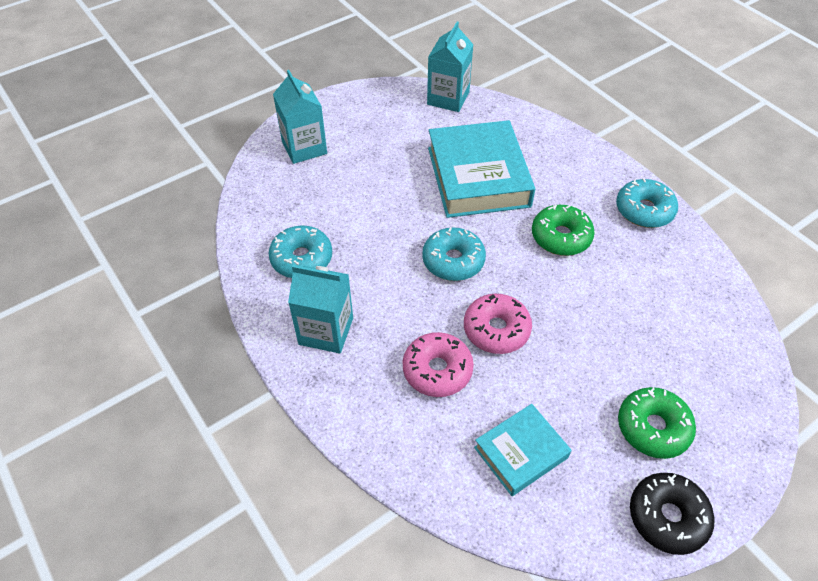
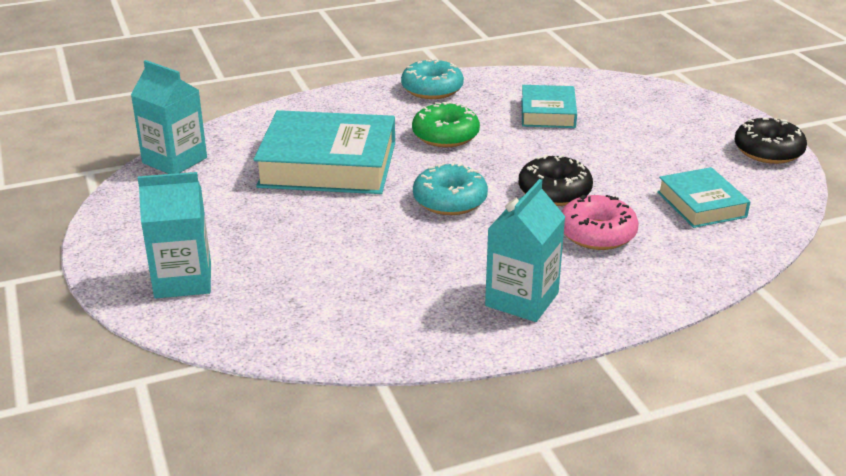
camera: 75 degrees left, 20 degrees down
(301, 259) = (396, 305): turquoise donut -> none
(496, 330) = (554, 192): pink donut -> black donut
(646, 303) = (548, 113): none -> turquoise book
(653, 428) = (683, 139): green donut -> none

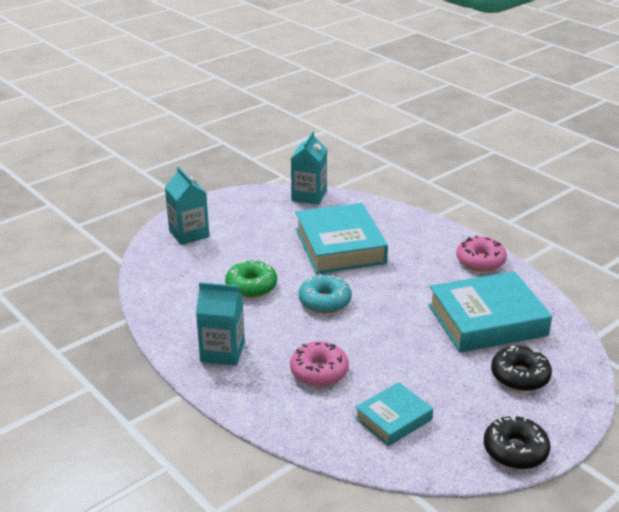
camera: 70 degrees right, 0 degrees up
(432, 89) = (480, 261): turquoise donut -> pink donut
(445, 135) = (413, 281): green donut -> green donut (251, 286)
(548, 113) = (487, 320): turquoise book -> turquoise book, size x1.83
(554, 192) = (365, 343): black donut -> black donut (520, 376)

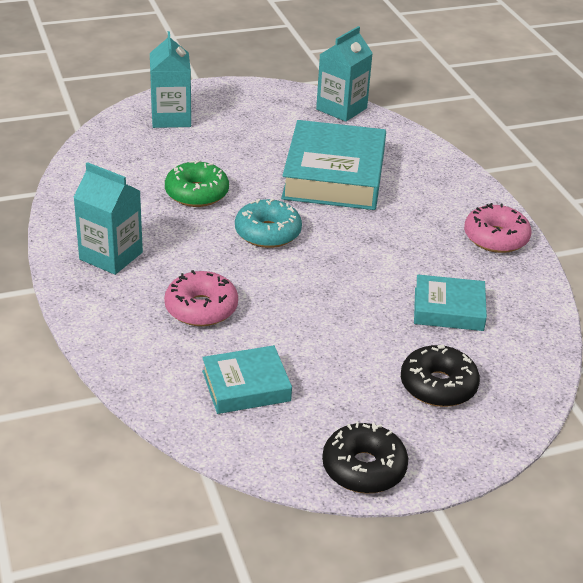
camera: 20 degrees right, 5 degrees up
(487, 320) = (448, 309): turquoise book -> turquoise book, size x0.55

